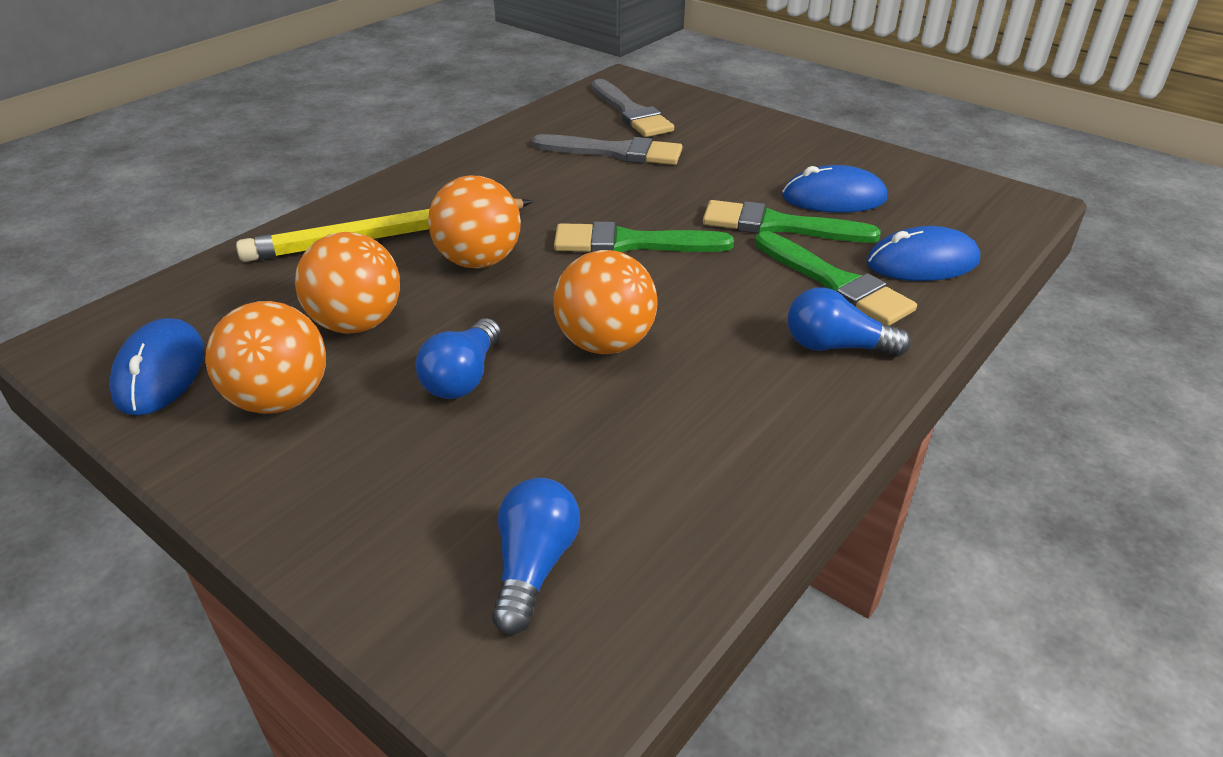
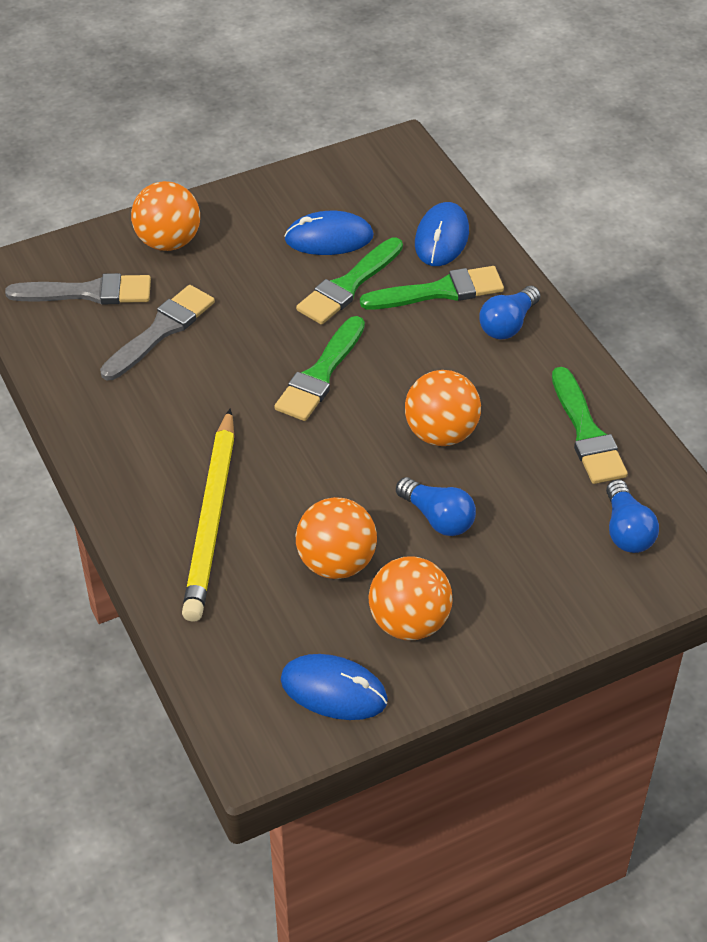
camera: 65 degrees left, 10 degrees up
(479, 261) = (290, 470): orange ball -> orange ball (168, 242)
(534, 566) = (626, 530): blue light bulb -> blue light bulb turned 135 degrees counterclockwise
(702, 469) = (586, 432): none -> green brush
(834, 198) = (329, 238): blue mouse -> blue mouse turned 60 degrees clockwise

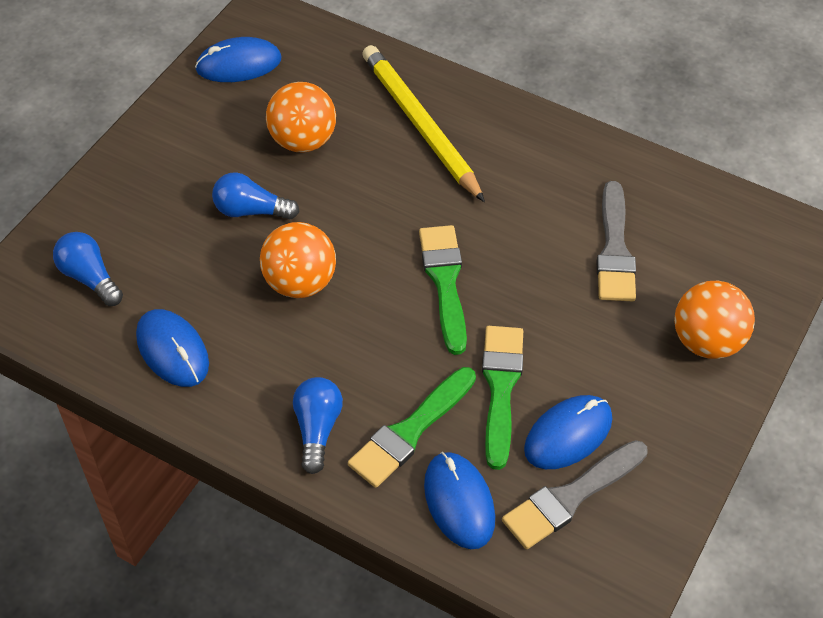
camera: 145 degrees right, 5 degrees up
(88, 292) = (713, 251): grey brush -> grey brush (571, 497)
(409, 622) = (218, 128): orange ball -> none
(586, 432) = (172, 350): green brush -> blue mouse

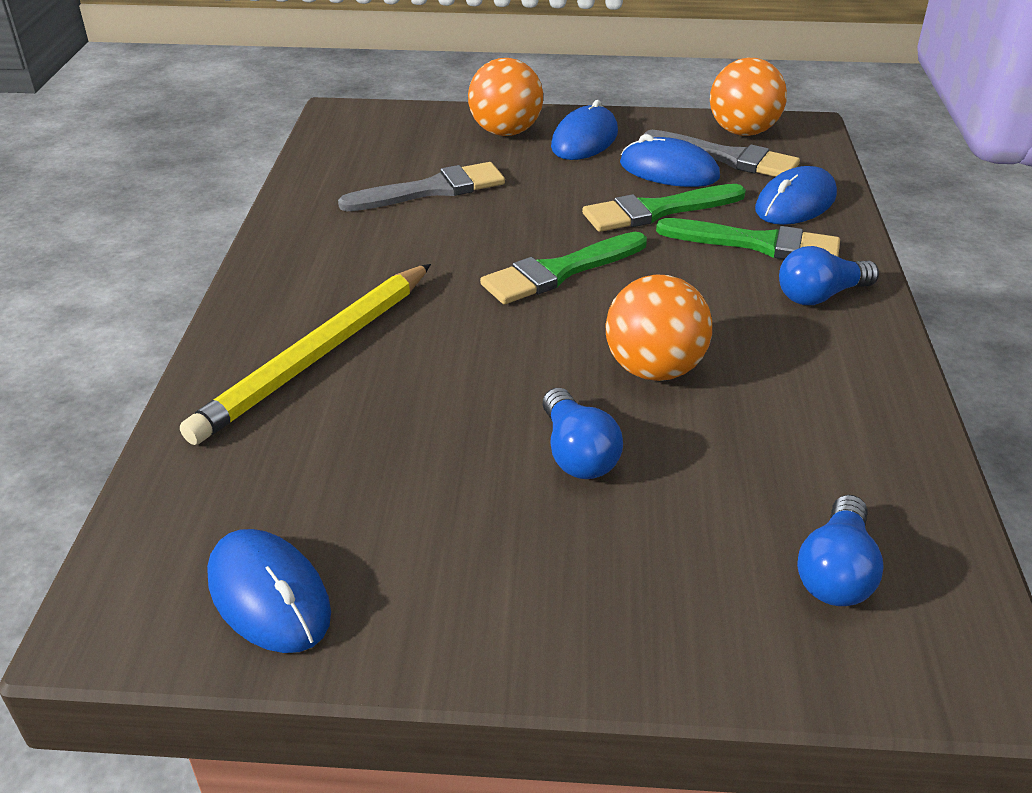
camera: 115 degrees left, 15 degrees down
(172, 350) = (851, 435): blue mouse -> blue mouse (584, 140)
(303, 141) = (410, 452): orange ball -> orange ball (742, 132)

